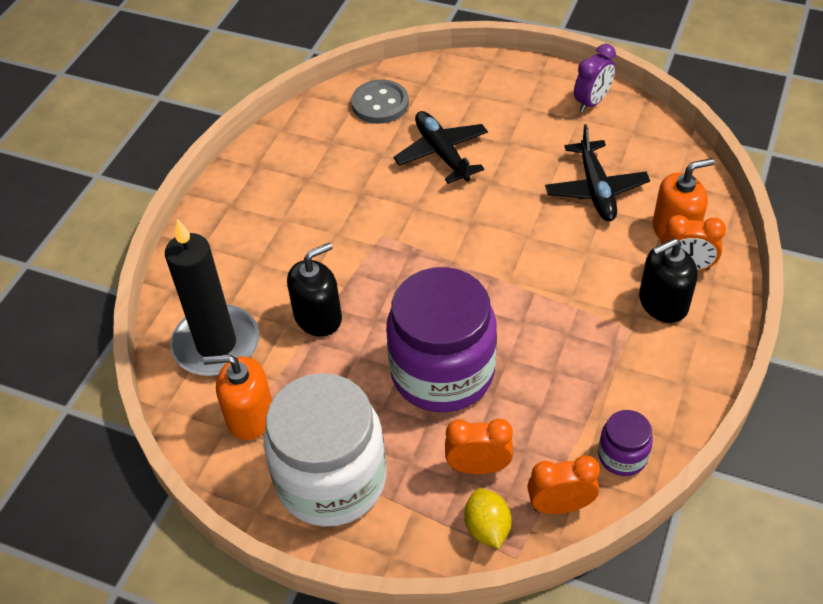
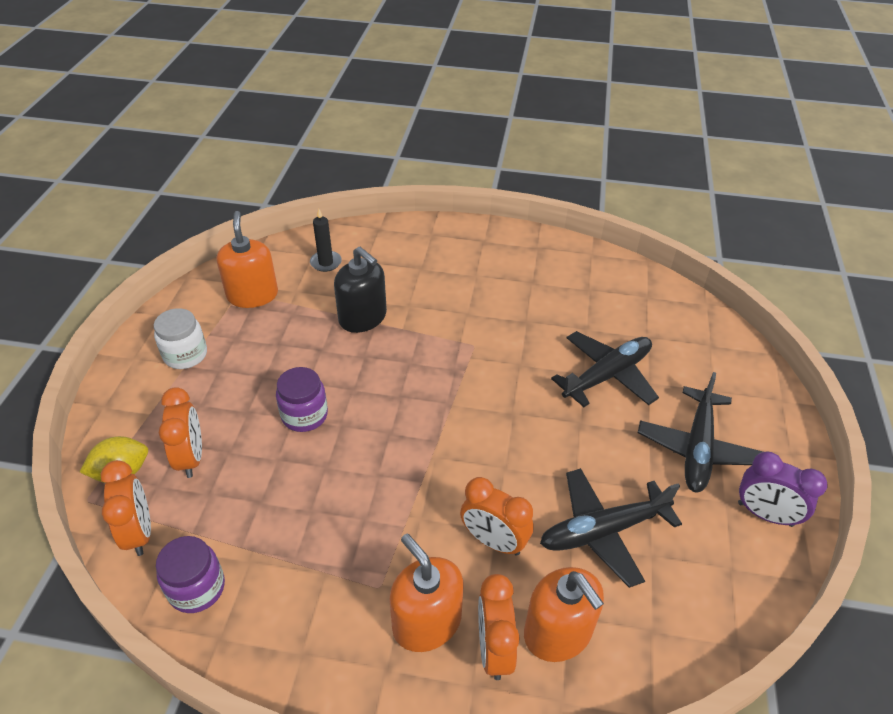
camera: 75 degrees right, 5 degrees down
(216, 344) = (326, 262): black candle -> black candle, size x0.42
(331, 479) = (185, 355): white jar -> white jar, size x0.45
(380, 104) = (660, 316): grey button -> none
(442, 372) = (304, 415): purple jar -> purple jar, size x0.45
(528, 120) = (697, 448): none -> black plane
(597, 254) = (494, 541): none -> orange clock
(663, 303) = (426, 622): black soap dispenser -> orange soap dispenser

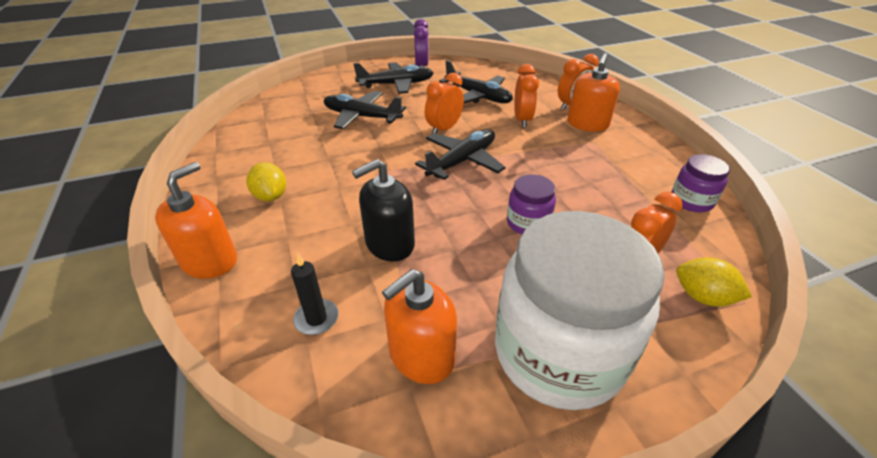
camera: 120 degrees left, 5 degrees down
(139, 532) = (712, 250): orange clock -> orange clock (444, 129)
(185, 355) = (558, 353): white jar -> white jar, size x2.24
(363, 317) = (389, 244): black soap dispenser -> black soap dispenser turned 135 degrees counterclockwise
(441, 420) = (462, 161): none -> black plane
(485, 271) = (271, 196): none -> yellow lemon
(558, 632) = (543, 95): orange soap dispenser -> orange soap dispenser (209, 261)

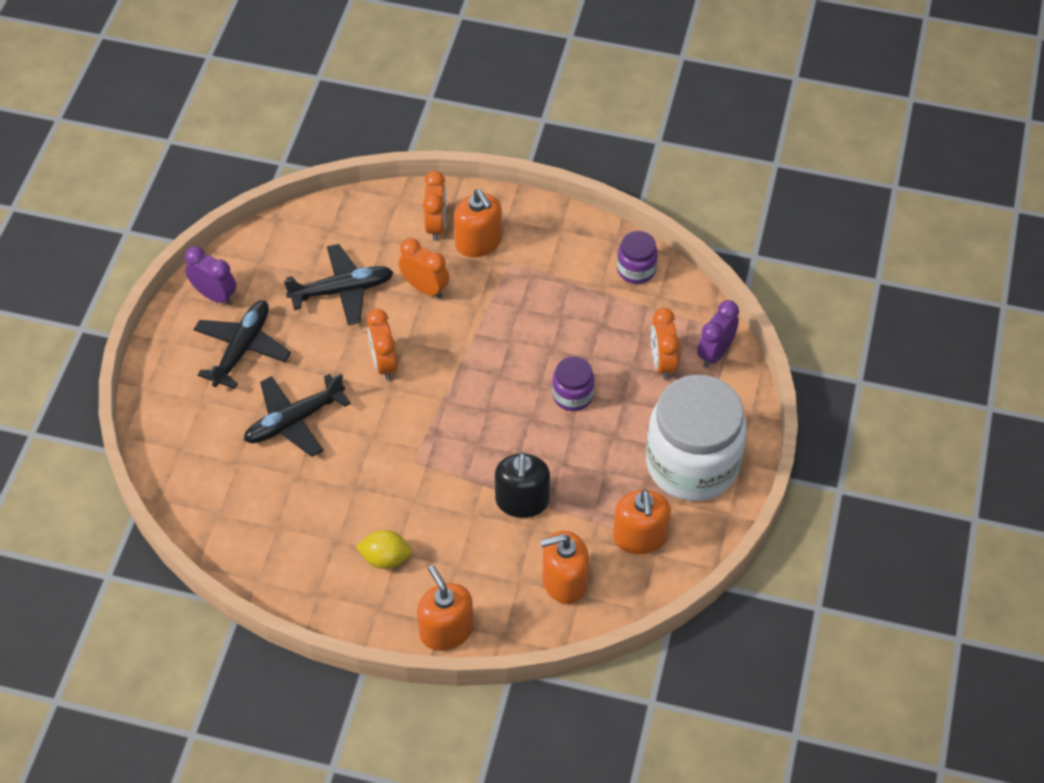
camera: 55 degrees left, 15 degrees up
(316, 318) = (564, 581): black candle -> orange soap dispenser
(462, 161) = (453, 384): black plane -> none
(702, 297) = (715, 353): yellow lemon -> purple clock

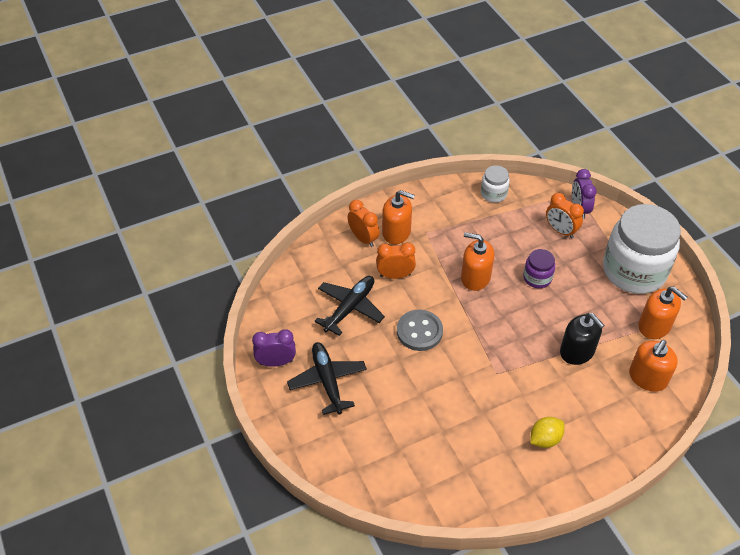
camera: 40 degrees left, 5 degrees down
(294, 421) = (405, 400): black plane -> none
(384, 363) = (419, 331): orange clock -> grey button
(446, 630) = (622, 453): orange soap dispenser -> orange soap dispenser (475, 277)
(636, 270) = (493, 194): purple jar -> white jar

